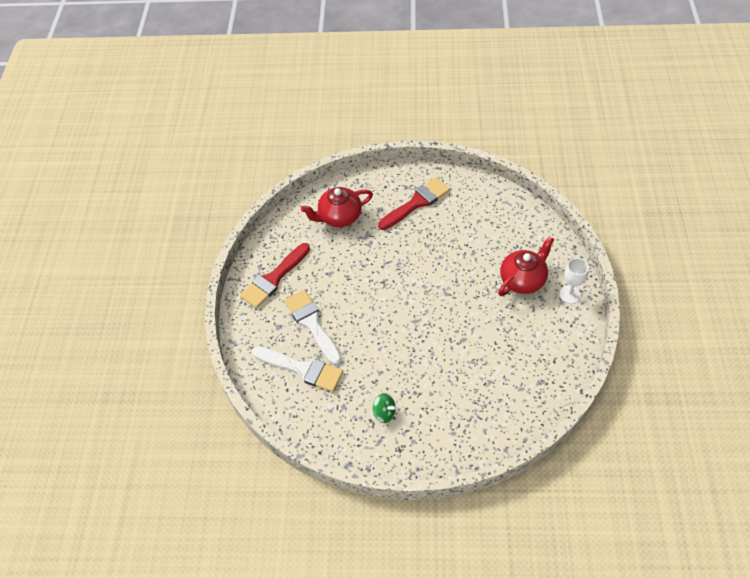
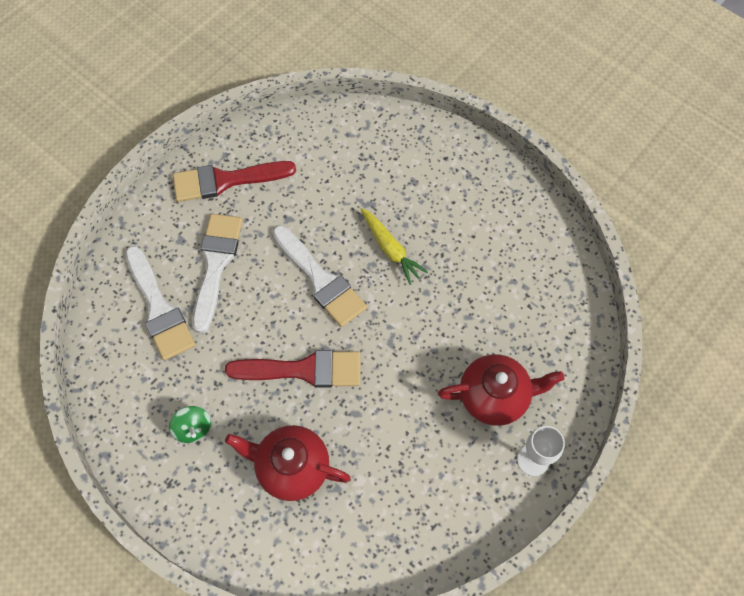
camera: 35 degrees right, 10 degrees up
(339, 216) = (360, 158): red teapot -> red teapot (291, 467)
(379, 290) = (321, 280): none -> white brush
(401, 249) = (390, 249): none -> yellow carrot
(416, 203) = (462, 204): red brush -> red brush (303, 370)

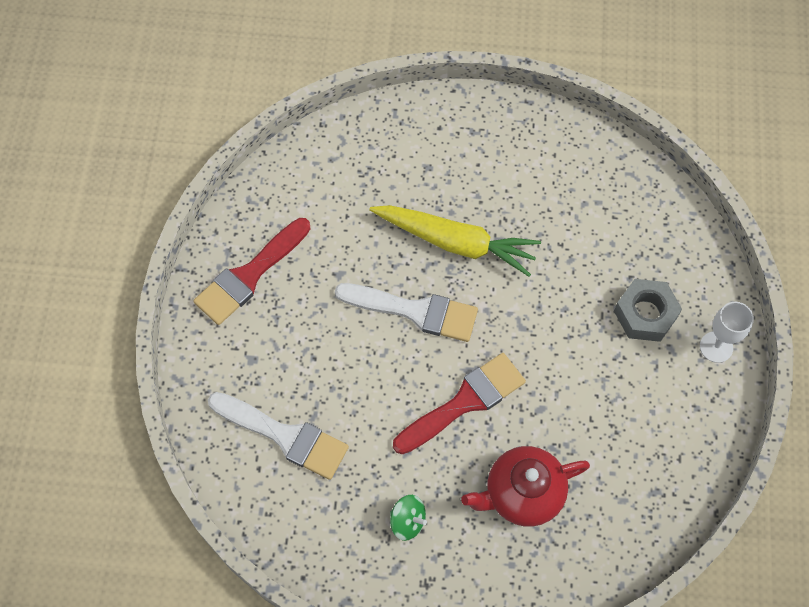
camera: 35 degrees left, 0 degrees up
(216, 264) = (305, 360): white brush -> none
(390, 249) = (456, 243): yellow carrot -> yellow carrot, size x1.61
(495, 396) = (645, 314): red teapot -> grey nut

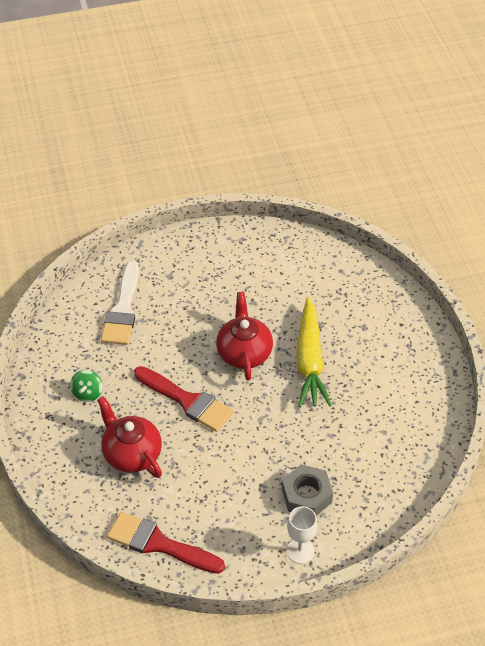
camera: 70 degrees right, 15 degrees down
(249, 275) = (229, 255): red brush -> red brush (159, 544)
(415, 311) = (244, 352): white brush -> red teapot

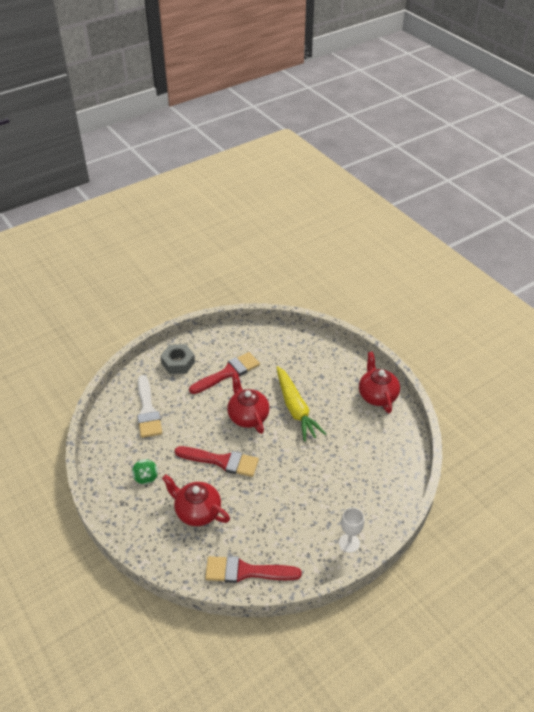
camera: 20 degrees left, 5 degrees down
(243, 288) = (228, 373): none -> red brush
(306, 495) = (335, 502): grey nut -> grey nut (178, 363)
(426, 374) = (377, 395): none -> red teapot

